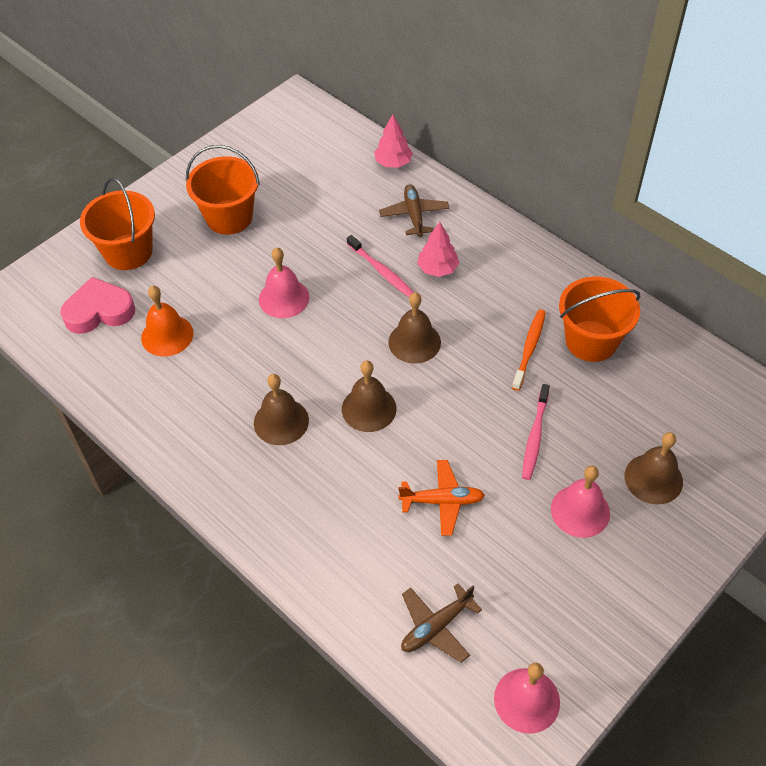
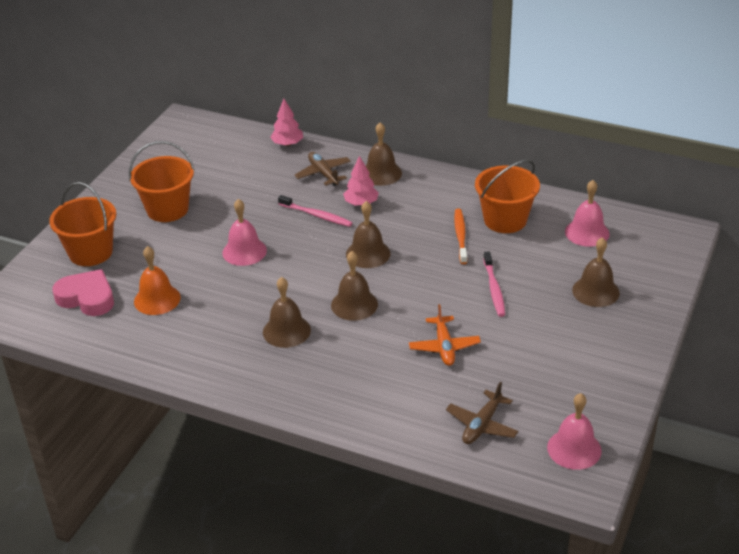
camera: 20 degrees left, 15 degrees down
(99, 311) = (87, 298): pink heart -> pink heart turned 60 degrees clockwise
(442, 501) = (444, 347): orange plane -> orange plane turned 105 degrees clockwise
(478, 233) = (381, 173): none -> brown bell
(580, 511) = (552, 325): pink bell -> pink bell (587, 232)

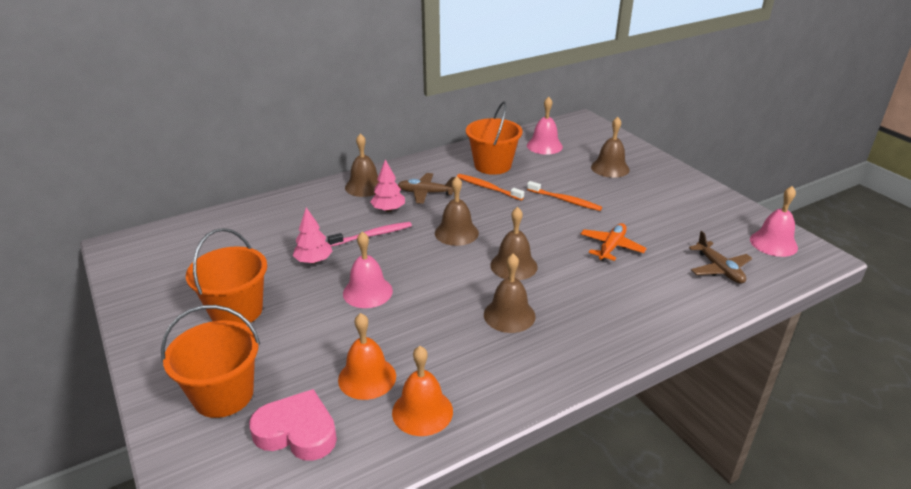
camera: 55 degrees left, 5 degrees down
(87, 298) = (297, 432): pink heart -> pink heart turned 45 degrees clockwise
(148, 339) = (422, 411): none -> orange bell
(287, 144) = (255, 209): pink tree -> pink tree (314, 261)
(323, 174) = (323, 210): brown plane -> brown plane (426, 193)
(444, 347) = (611, 247): orange plane -> orange plane turned 90 degrees counterclockwise
(494, 289) = (565, 200): pink toothbrush -> orange toothbrush

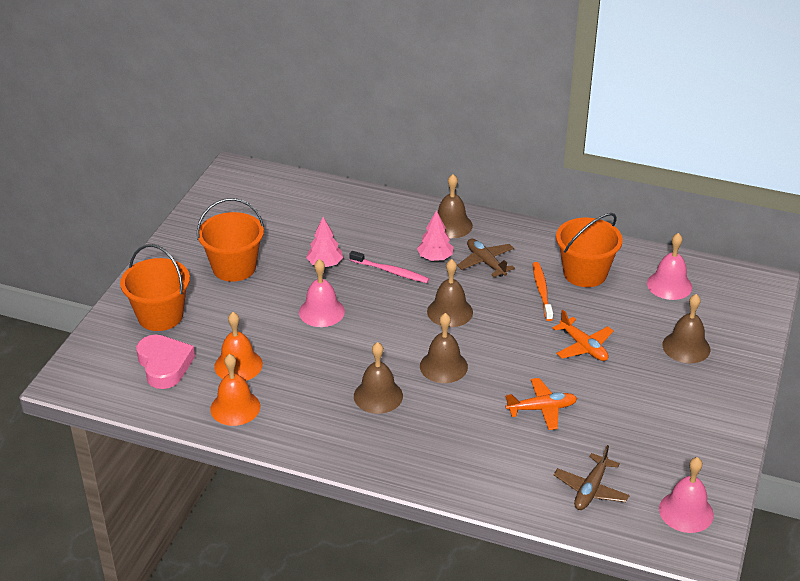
camera: 50 degrees right, 5 degrees up
(565, 200) = (583, 346): orange toothbrush -> orange plane

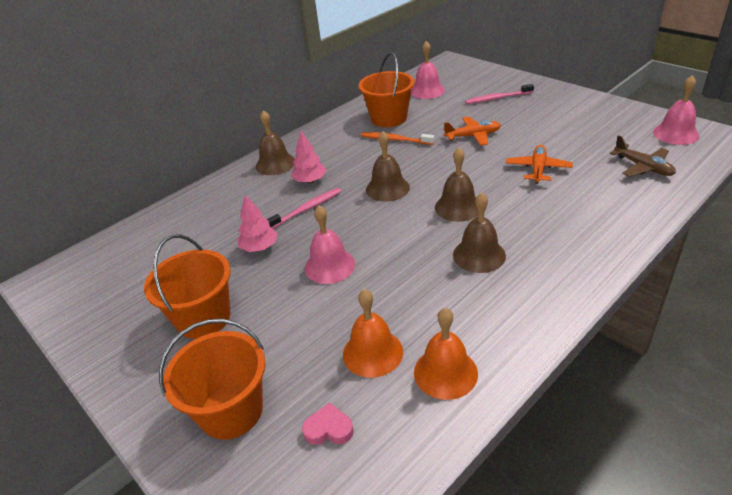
camera: 60 degrees left, 0 degrees up
(164, 365) = (328, 429): pink heart -> pink heart, size x0.54
(486, 262) = (339, 157): brown plane -> none
(686, 347) = (497, 98): brown bell -> pink toothbrush

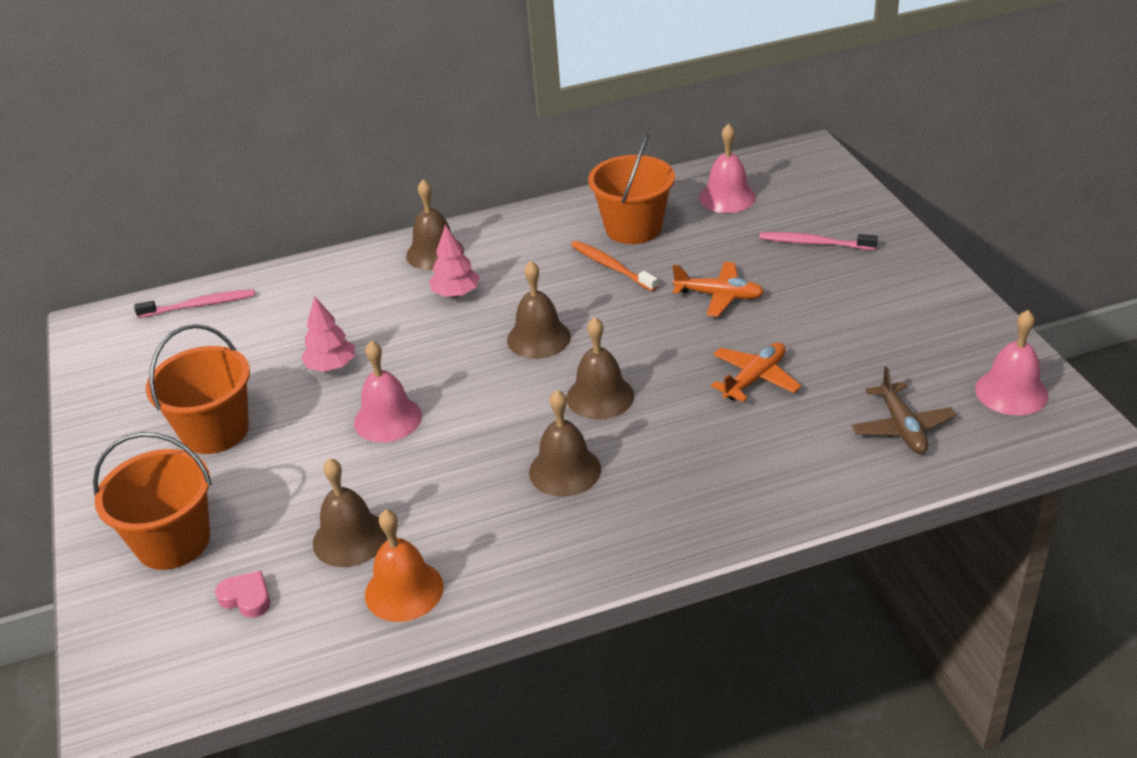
camera: 25 degrees right, 0 degrees up
(307, 209) = (421, 333): pink toothbrush -> pink toothbrush (200, 305)
(372, 352) = (350, 538): orange bell -> brown bell

